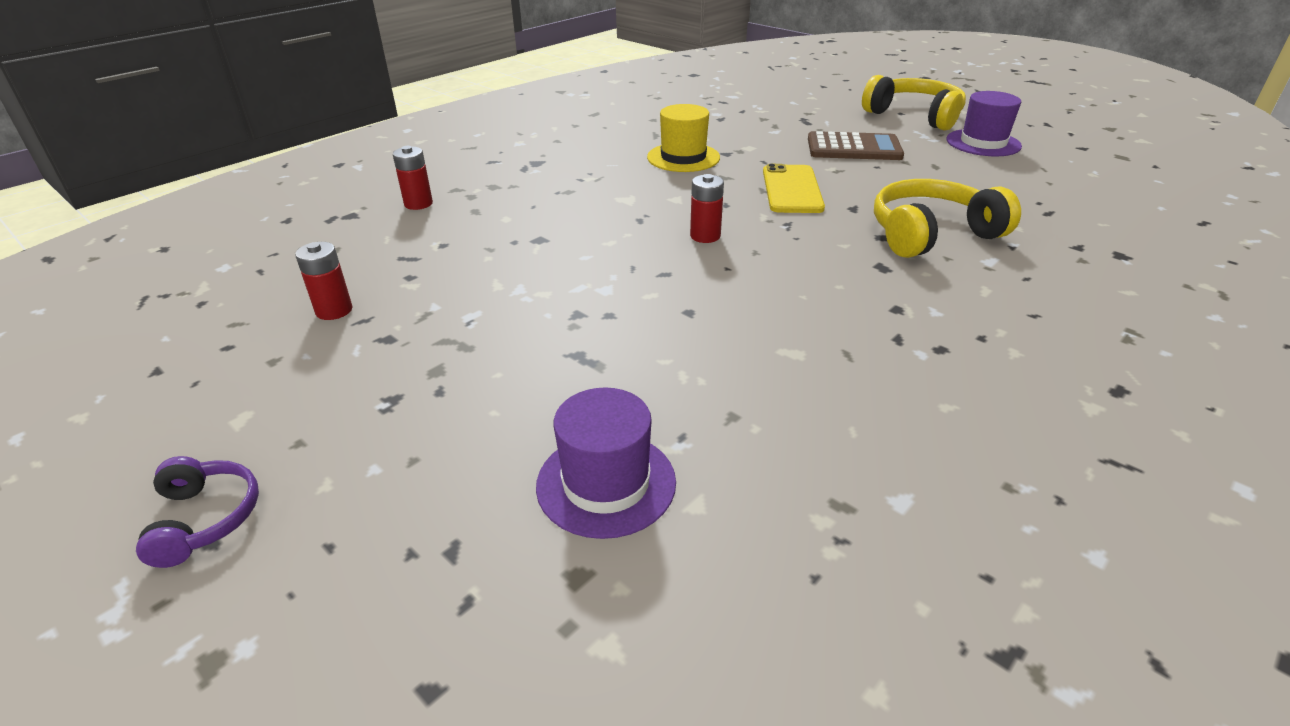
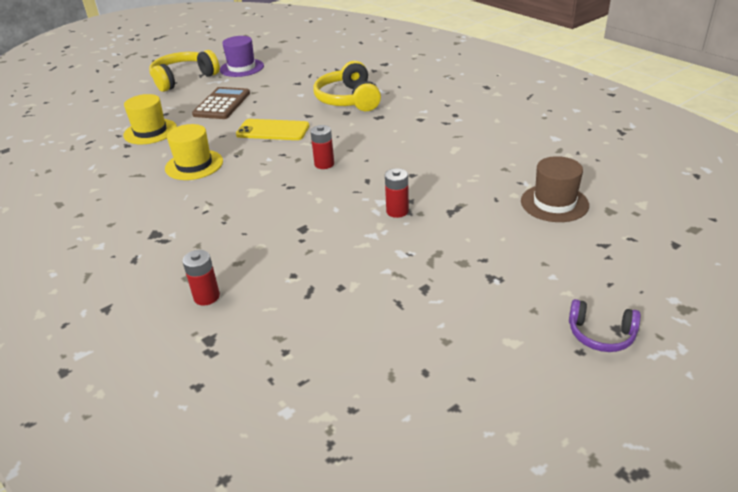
camera: 80 degrees left, 0 degrees up
(205, 519) = (601, 334): purple headphones -> purple headphones turned 150 degrees counterclockwise
(334, 310) = (382, 320): red battery -> red battery (397, 211)
(606, 483) = (554, 203): purple hat -> brown hat
(757, 123) = (150, 131): none -> yellow hat

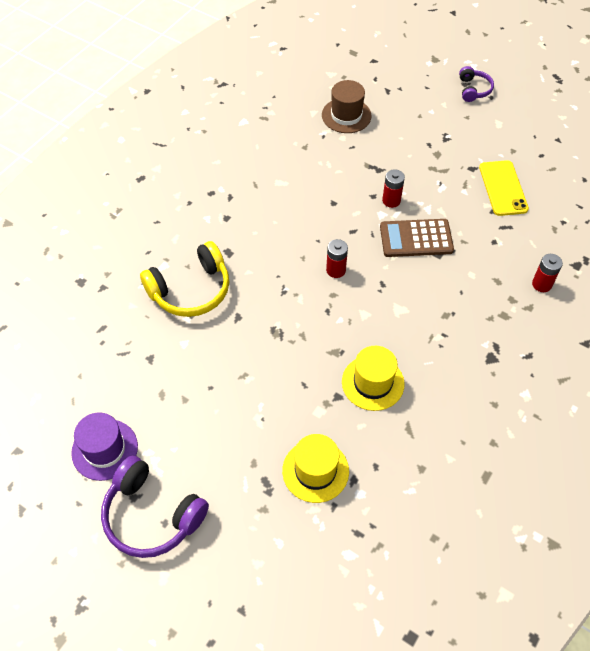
camera: 110 degrees left, 20 degrees up
(183, 79) = (152, 515): yellow headphones -> purple headphones
(222, 104) = (225, 422): brown calculator -> brown calculator (416, 238)
(273, 130) = (281, 338): yellow phone -> yellow phone (503, 188)

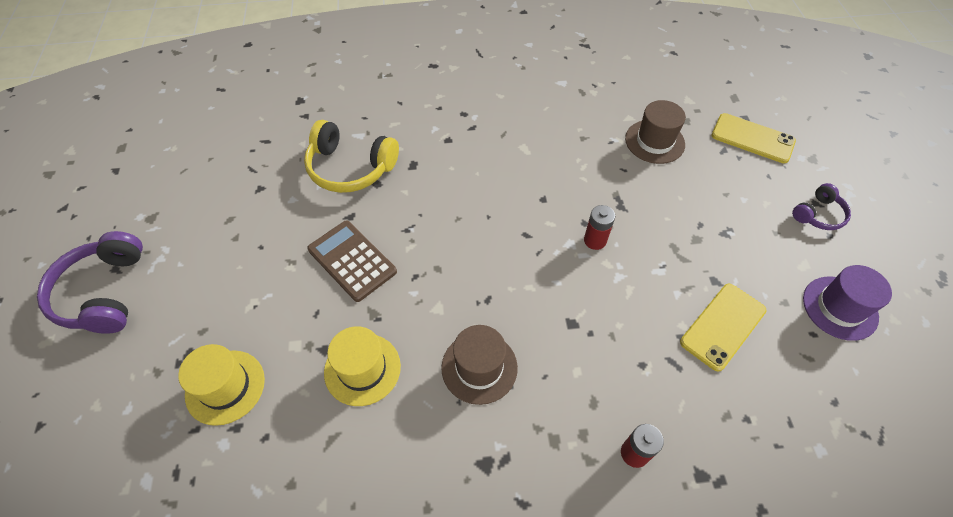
camera: 50 degrees right, 0 degrees up
(105, 449) = (149, 220): purple hat -> purple hat (840, 308)
(336, 270) = (467, 252): red battery -> none
(393, 71) = (752, 138): none -> yellow phone
(416, 238) = (571, 291): brown calculator -> brown calculator (352, 260)
(427, 320) = (479, 367): none -> brown hat

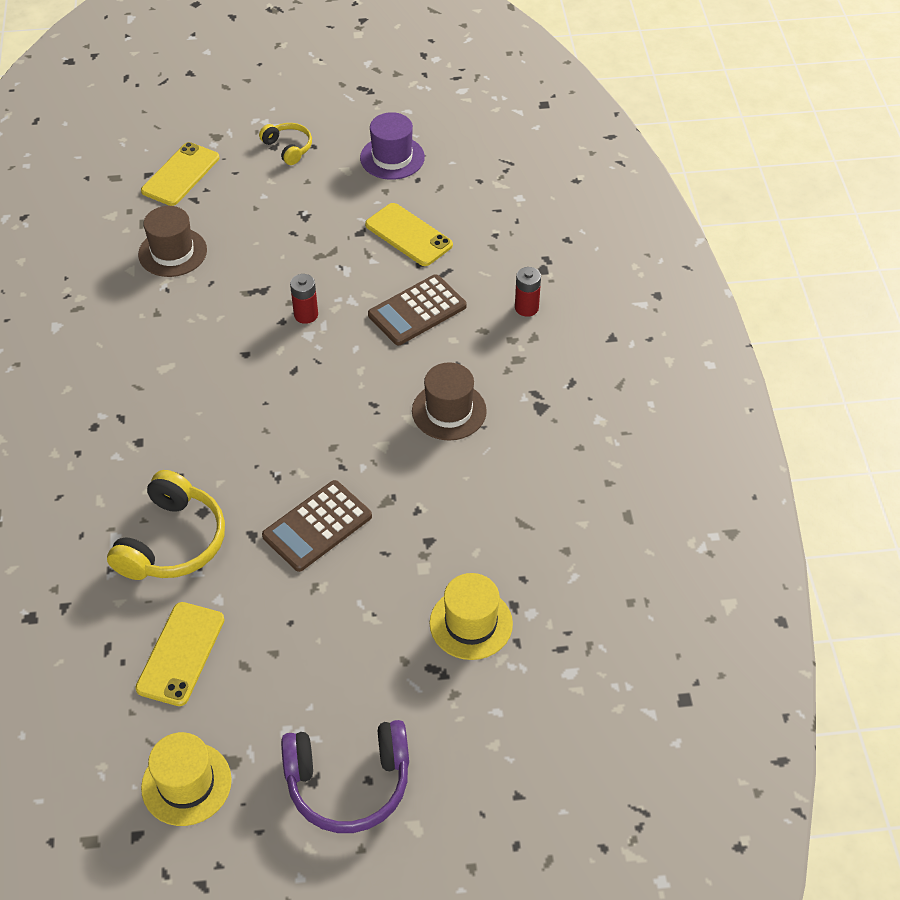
camera: 90 degrees left, 5 degrees down
(249, 181) = (181, 654): none -> yellow phone
(362, 369) = (450, 505): yellow hat -> yellow hat (186, 783)
(613, 336) = (417, 311): none -> brown calculator
(818, 214) = (288, 148): purple headphones -> yellow headphones

